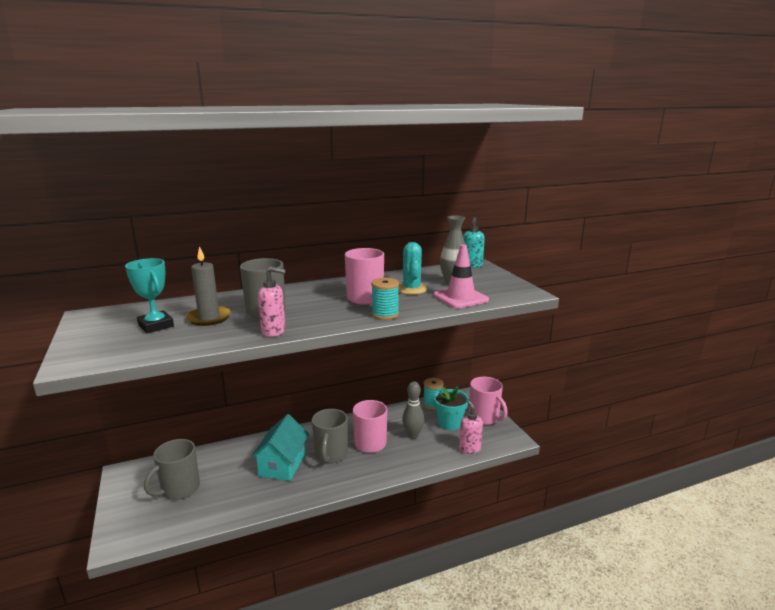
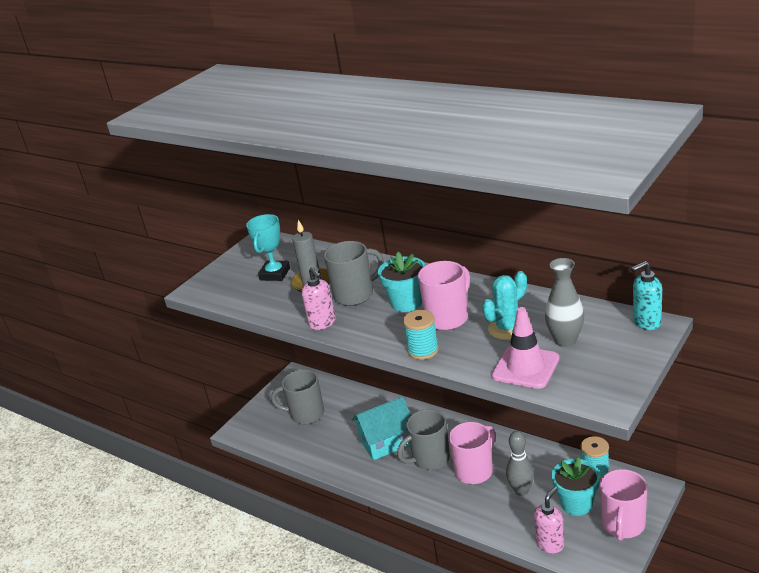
camera: 60 degrees right, 10 degrees up
(318, 301) = (406, 303): none -> turquoise flower pot

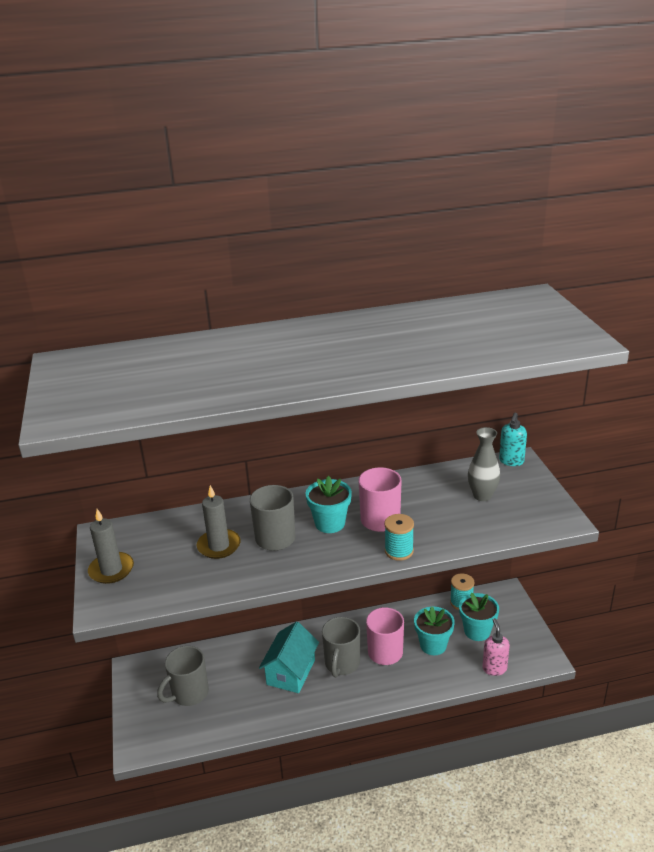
camera: 50 degrees left, 0 degrees up
(233, 267) = (111, 570): none -> grey candle
(275, 274) = (168, 555): turquoise trophy -> none
(322, 323) = (284, 573): pink soap dispenser -> none
(507, 328) = (433, 506): turquoise cactus -> none
(521, 491) = (433, 645): grey bowling pin -> turquoise flower pot
(525, 367) = (485, 526): pink traffic cone -> none
(623, 525) = (519, 627): pink mug -> none

